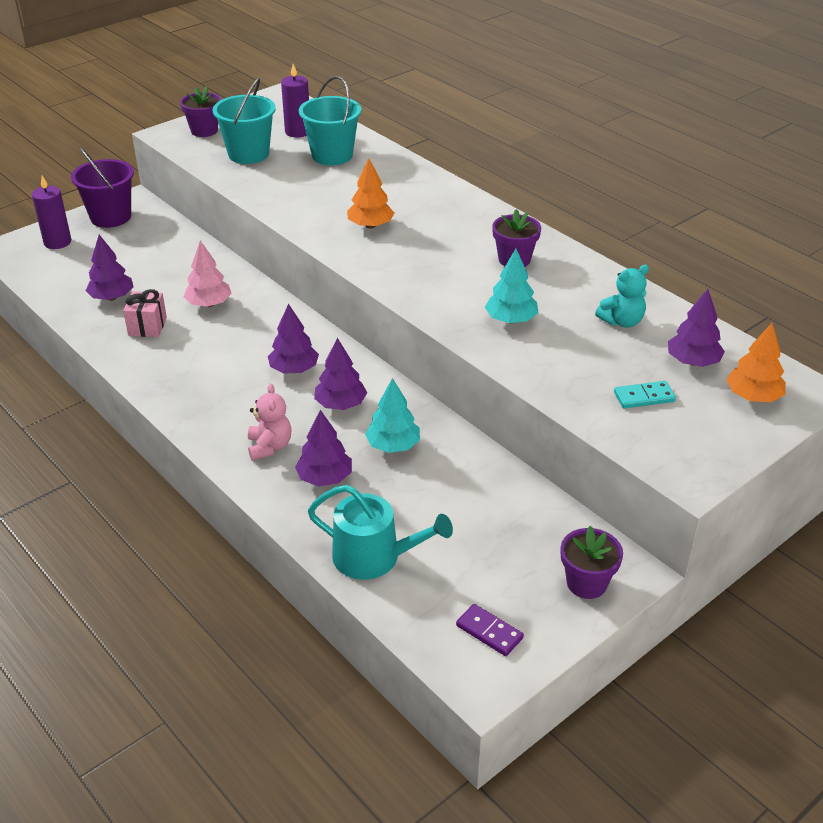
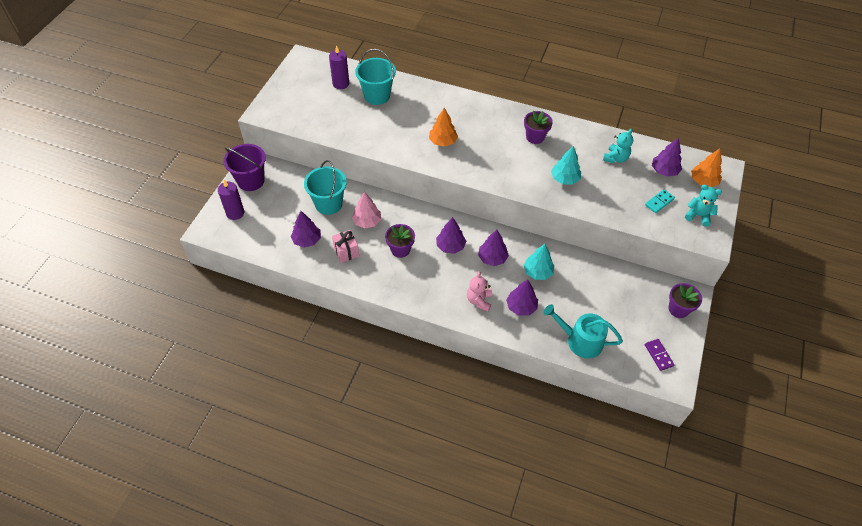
camera: 30 degrees left, 15 degrees up
(204, 130) = (283, 102): purple flower pot -> purple flower pot (400, 249)
(248, 154) = (327, 112): turquoise bucket -> turquoise bucket (328, 204)
(269, 447) = (479, 300): pink teddy bear -> pink teddy bear turned 135 degrees counterclockwise
(374, 557) = (580, 340): turquoise watering can -> turquoise watering can turned 150 degrees counterclockwise
(489, 632) = (658, 355): purple domino -> purple domino turned 60 degrees clockwise
(699, 437) = (698, 215): none -> turquoise teddy bear

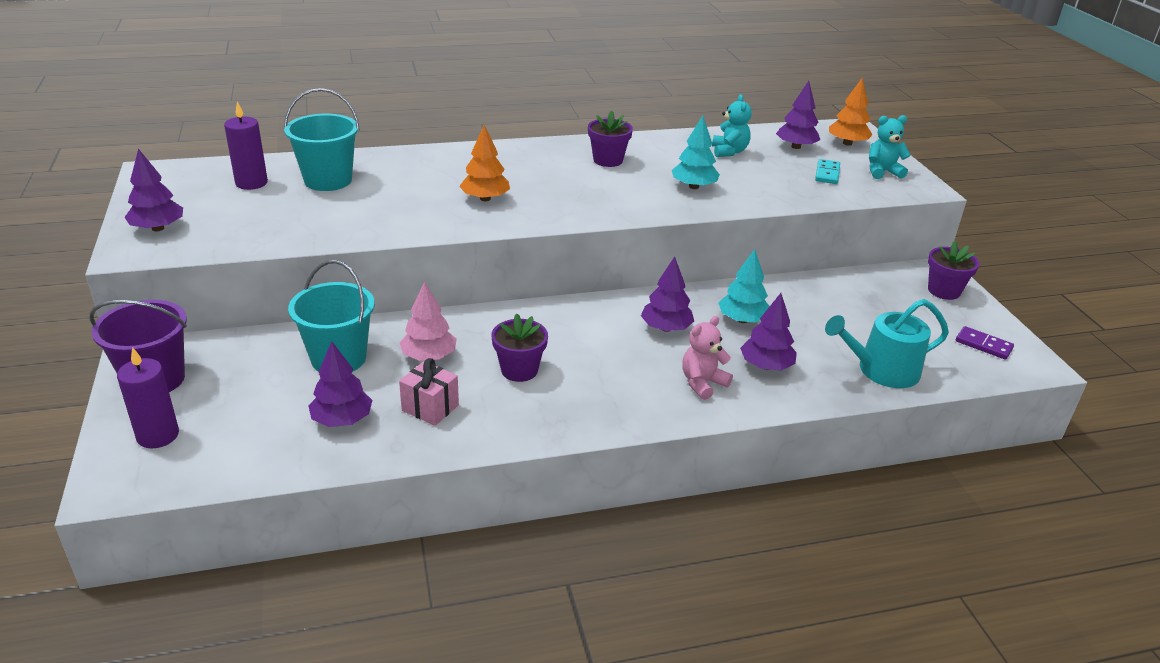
camera: 35 degrees left, 20 degrees down
(450, 246) = (592, 337): purple tree -> purple tree (158, 228)
(479, 300) = (702, 383): pink teddy bear -> pink teddy bear turned 75 degrees clockwise

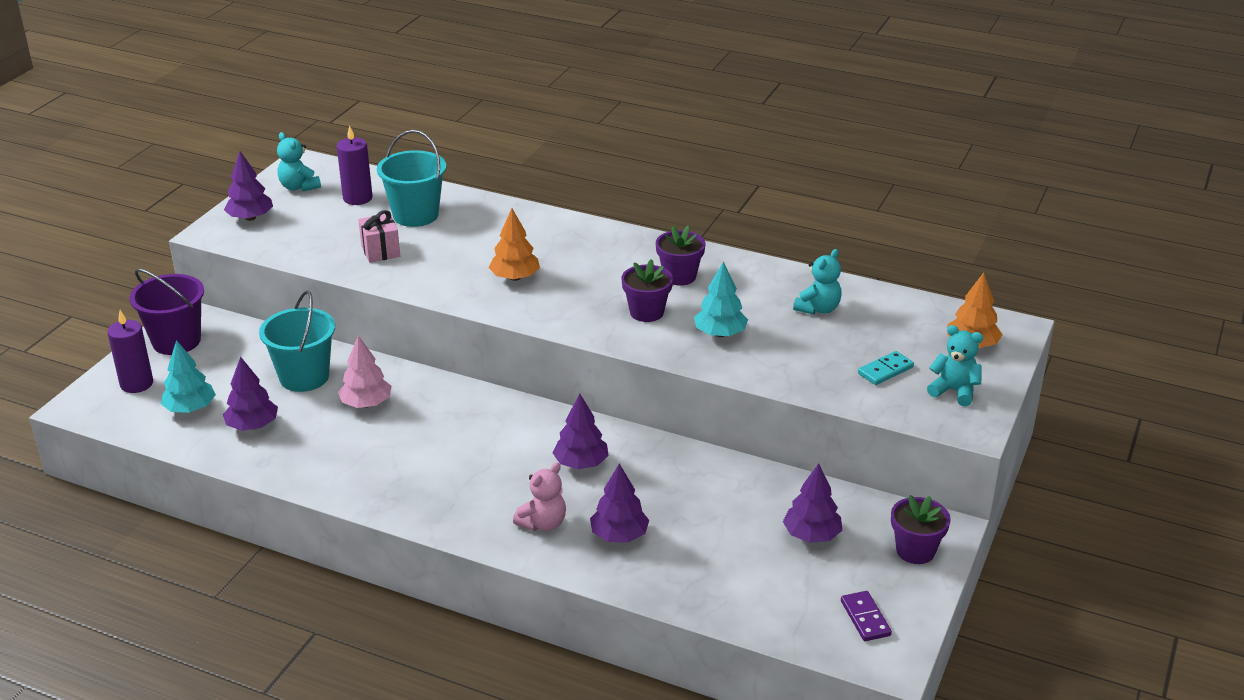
camera: 40 degrees right, 0 degrees up
(176, 190) = (299, 187): none -> turquoise teddy bear
(430, 408) = (318, 444): pink gift -> pink gift (380, 251)
(519, 370) = (416, 445): purple flower pot -> purple flower pot (646, 312)
(702, 383) = (543, 523): pink teddy bear -> pink teddy bear turned 135 degrees clockwise
(742, 320) = (660, 486): turquoise tree -> turquoise tree (190, 409)
(796, 147) = (903, 328): purple tree -> purple tree (811, 535)
(881, 370) = (719, 590): turquoise watering can -> none

